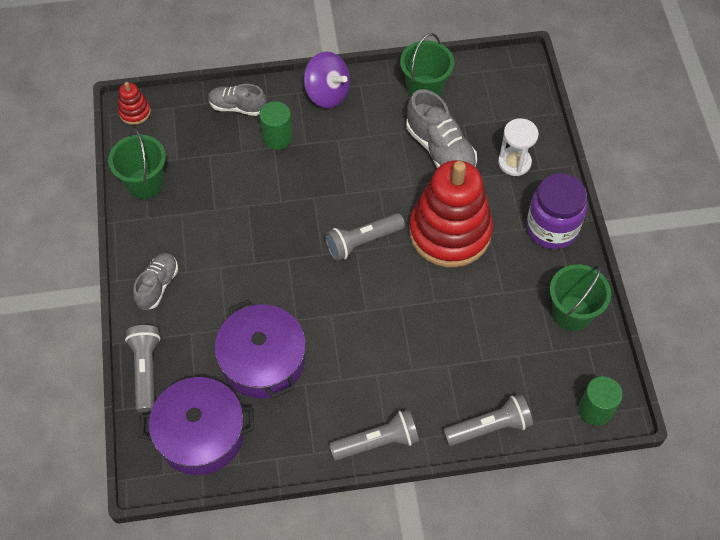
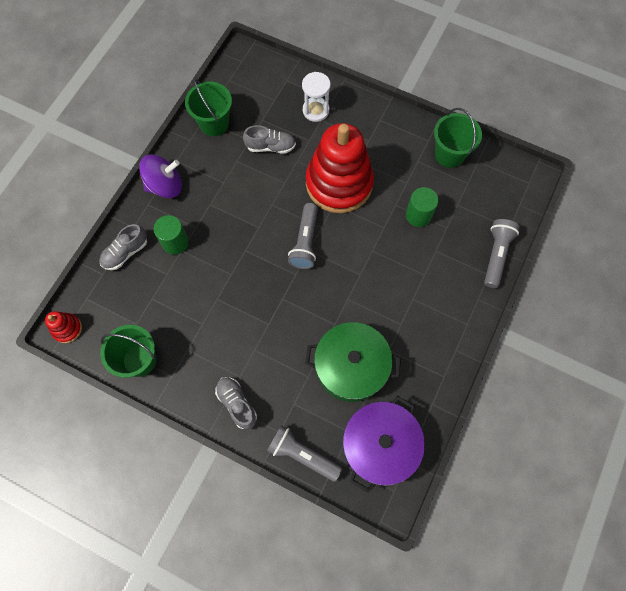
camera: 55 degrees left, 10 degrees up
(263, 360) = (351, 366): purple pot -> green pot
(377, 442) = (462, 330): grey flashlight -> none
(440, 150) = (270, 146): grey shoe -> grey shoe, size x0.64
(552, 228) = (381, 123): purple jar -> none
(595, 409) = (523, 187): green cylinder -> green cylinder (418, 215)

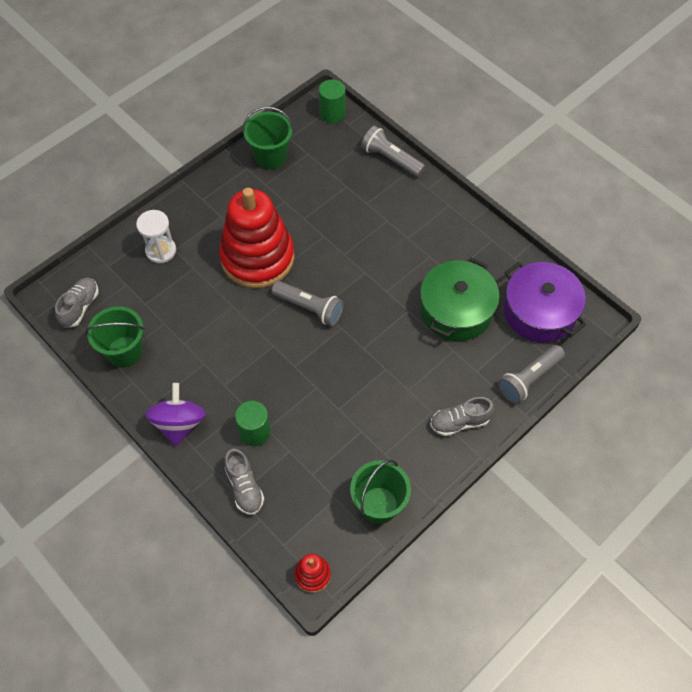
camera: 70 degrees left, 10 degrees down
(270, 146) = (183, 305): grey shoe -> grey shoe (80, 307)
(418, 215) = (323, 204): green cylinder -> green cylinder (332, 113)

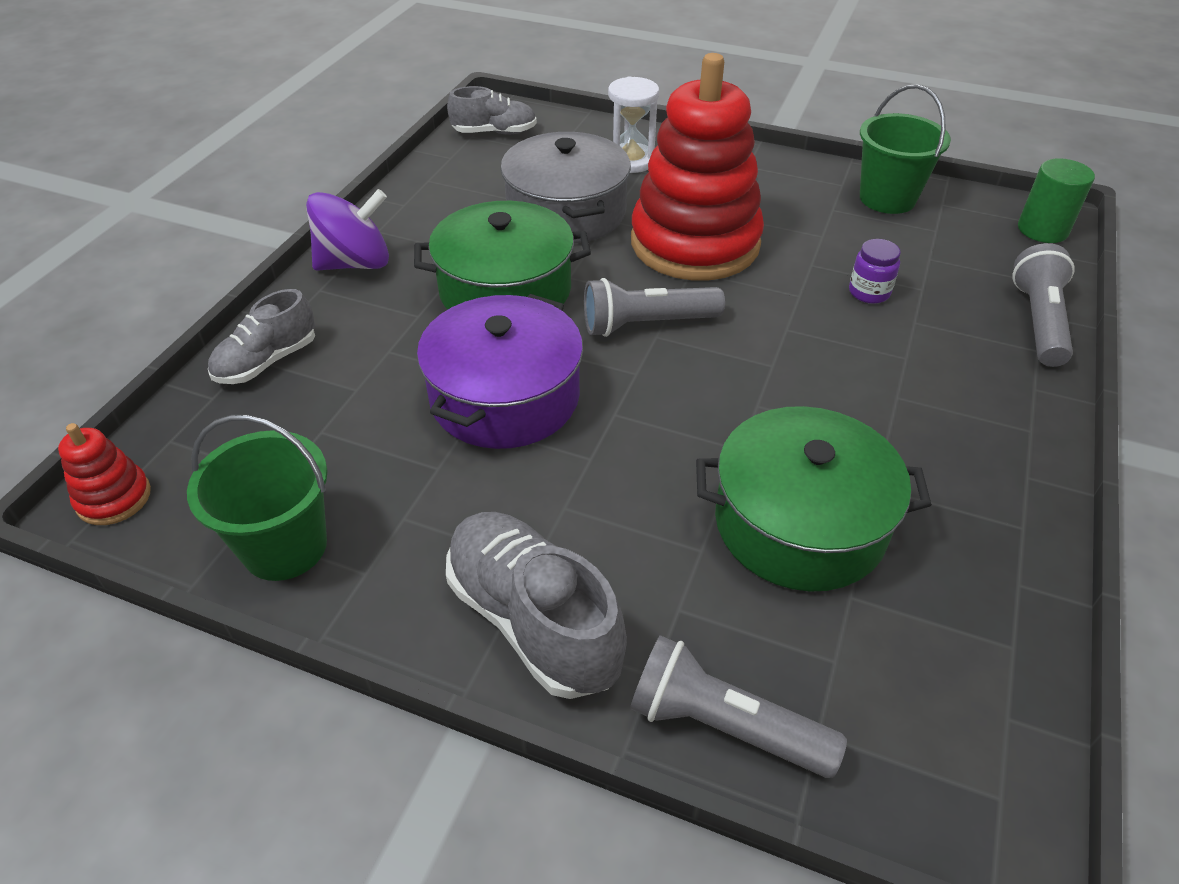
camera: 65 degrees right, 15 degrees down
(124, 352) = (448, 183): green bucket -> none
(193, 303) = (566, 212): none -> grey pot
(247, 358) = (505, 290): none -> green pot
(255, 432) = (375, 340): green cylinder -> none
(309, 308) = (647, 324): grey flashlight -> grey flashlight turned 75 degrees clockwise
(337, 208) = (869, 292): none -> purple jar
(459, 422) = (533, 620): grey shoe -> grey shoe, size x1.56
(539, 312) = (923, 685): purple pot -> purple pot (504, 397)

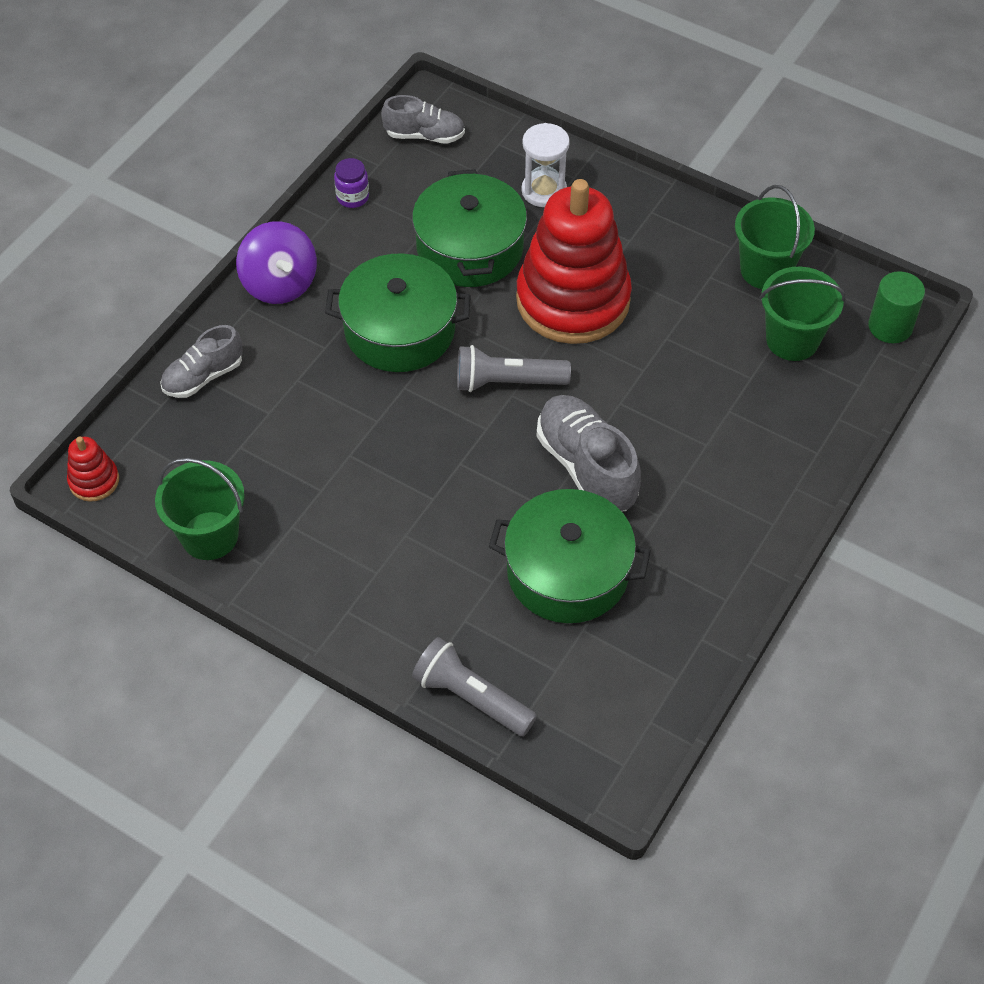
camera: 10 degrees right, 10 degrees up
(355, 263) = (280, 284): purple spinning top -> purple spinning top turned 75 degrees clockwise
(504, 397) = (380, 436): purple pot -> none
(533, 620) = (367, 613): grey shoe -> grey shoe (586, 466)
(566, 212) = (470, 248): grey pot -> green pot
(869, 292) = (703, 375): purple jar -> purple jar (352, 197)
(948, 251) = (792, 340): none -> green bucket
(1038, 321) = (832, 425): grey flashlight -> none

